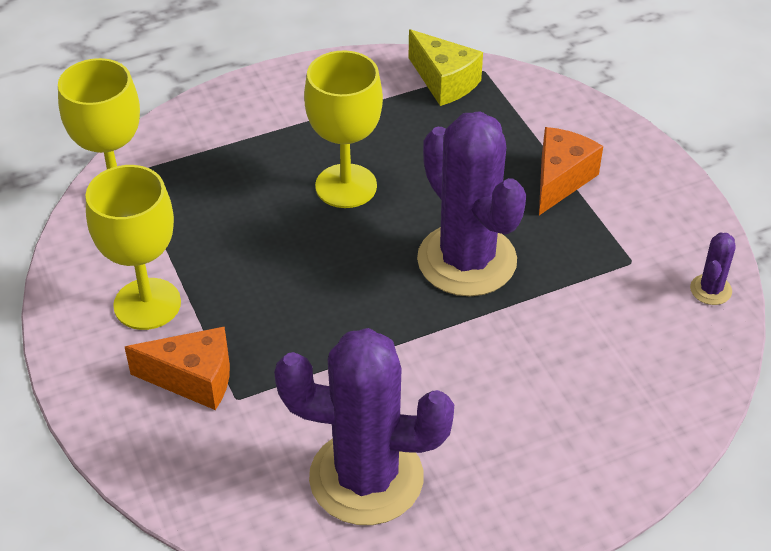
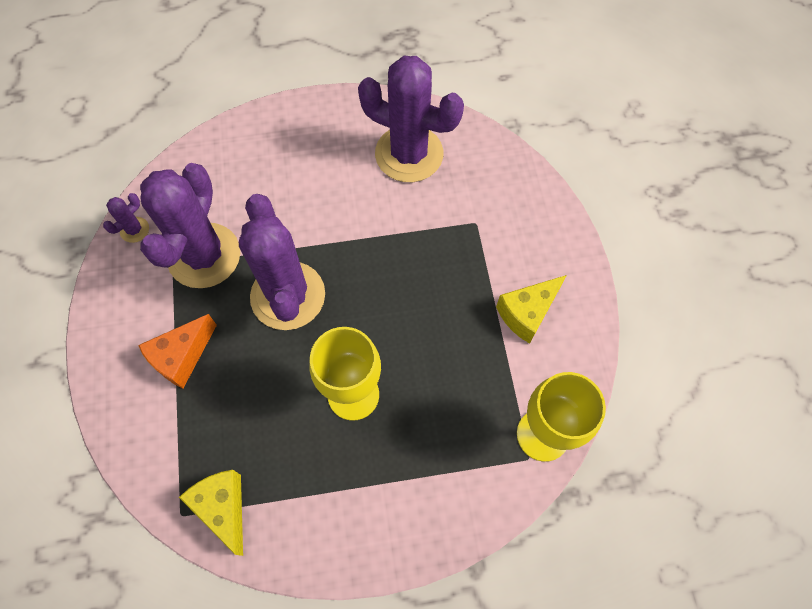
camera: 165 degrees left, 20 degrees up
(147, 304) = (527, 313): yellow goblet -> yellow cheese
(194, 379) = (501, 243): orange cheese -> none
(599, 280) = (204, 256): none -> purple cactus

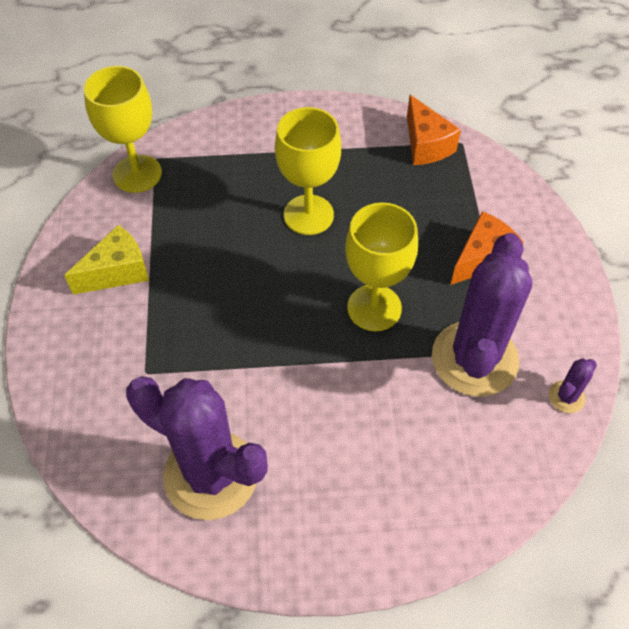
camera: 175 degrees left, 10 degrees down
(223, 508) = (426, 145): yellow cheese -> orange cheese
(288, 296) = (374, 308): purple cactus -> yellow goblet

